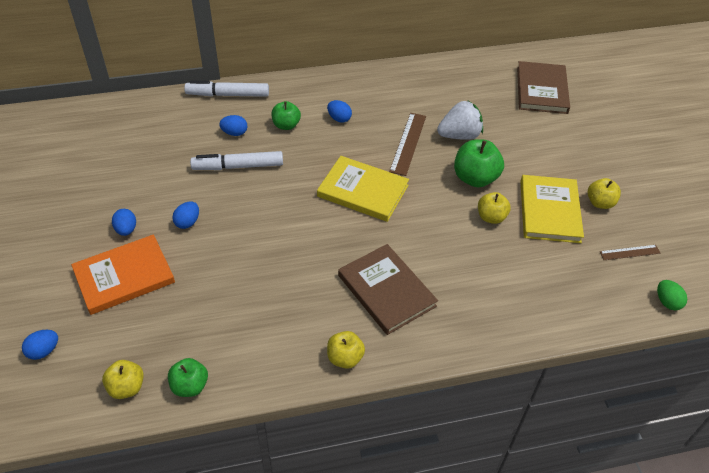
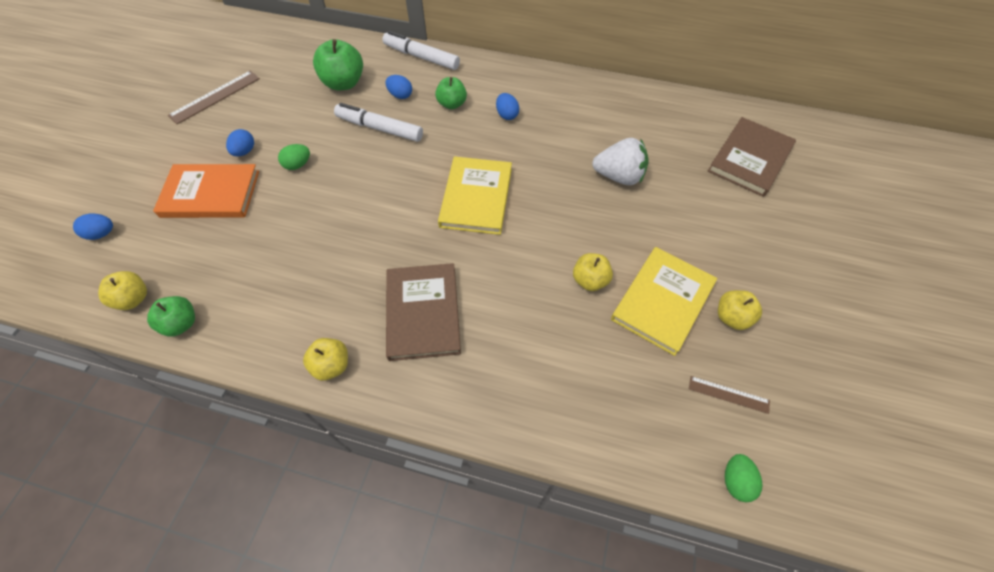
camera: 30 degrees right, 10 degrees up
(187, 222) = (298, 165): blue egg -> green egg
(363, 191) = (476, 197): yellow book -> yellow book turned 45 degrees clockwise
(408, 143) = (557, 165): brown ruler -> brown ruler (215, 97)
(475, 178) = (603, 229): green apple -> green apple (344, 83)

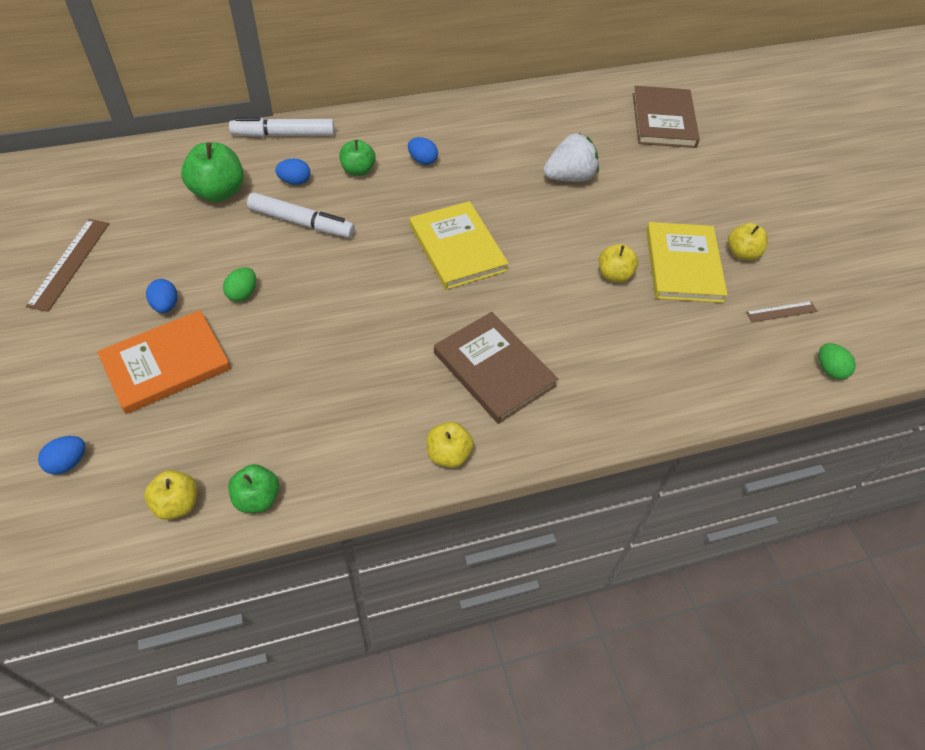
camera: 35 degrees left, 5 degrees down
(379, 128) = (301, 222): white marker -> white marker turned 150 degrees counterclockwise

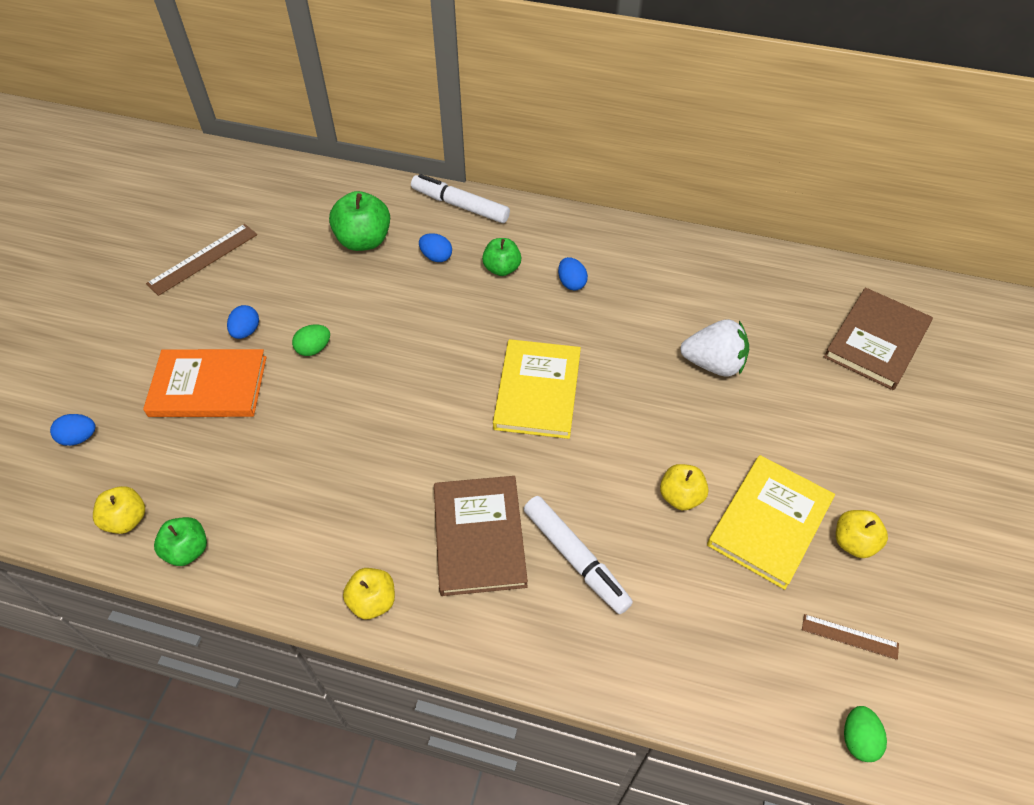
camera: 35 degrees right, 0 degrees up
(301, 222) = (412, 301): white marker -> white marker (575, 558)

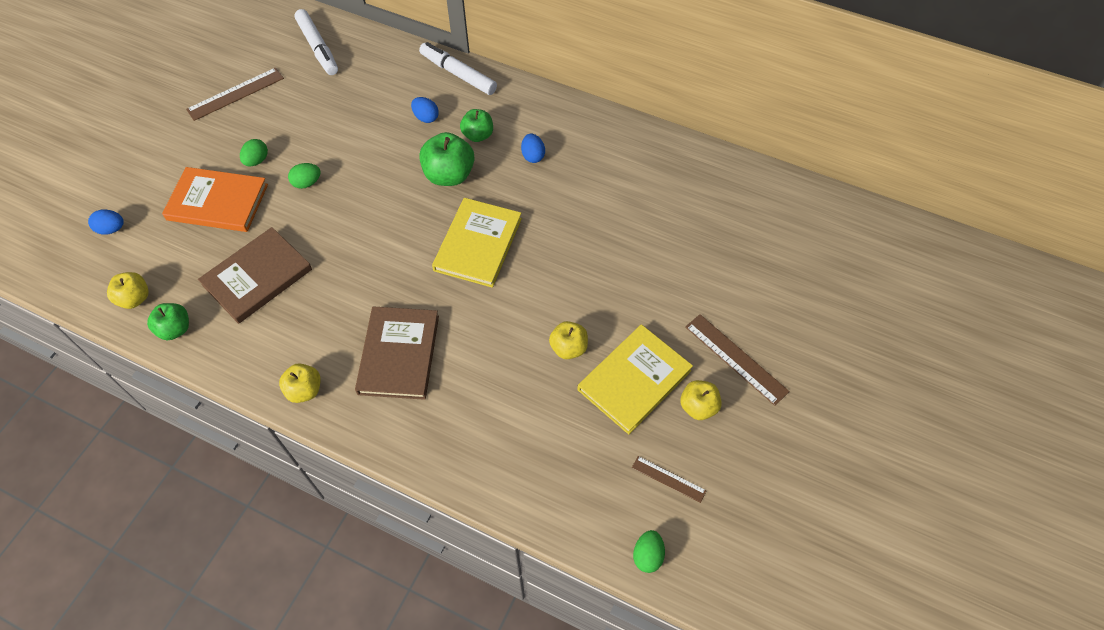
camera: 10 degrees right, 5 degrees up
(246, 331) = (257, 160): blue egg -> green egg
(364, 241) = (369, 95): green apple -> green apple (449, 175)
(575, 558) = (469, 383): white marker -> white marker (318, 48)
(713, 364) = (631, 242): white strawberry -> none
(876, 341) = (779, 243): brown book -> brown book (257, 277)
(876, 478) = (736, 359): none -> brown ruler

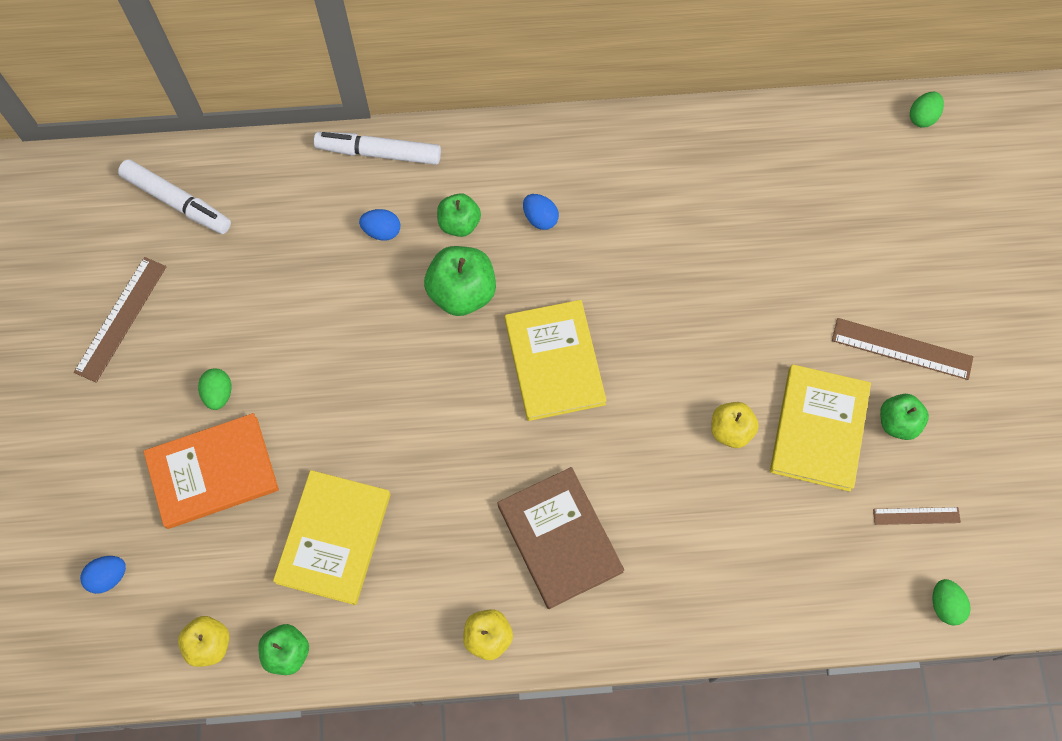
camera: 30 degrees left, 10 degrees up
(257, 277) = (334, 538): brown book -> yellow book
(307, 183) = (302, 390): green egg -> green egg (922, 117)
(698, 407) = (897, 423): yellow apple -> green apple

